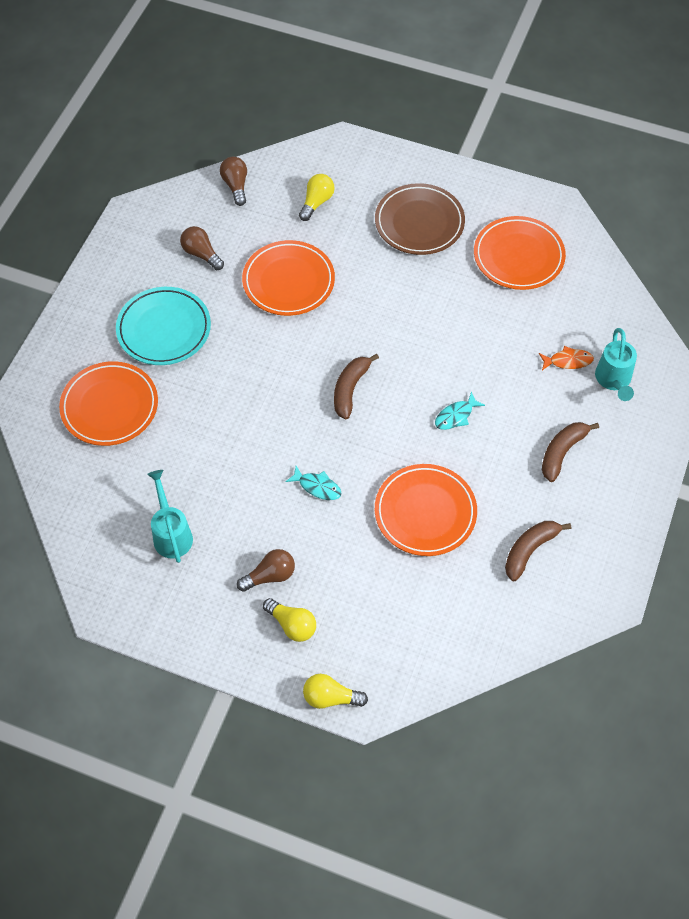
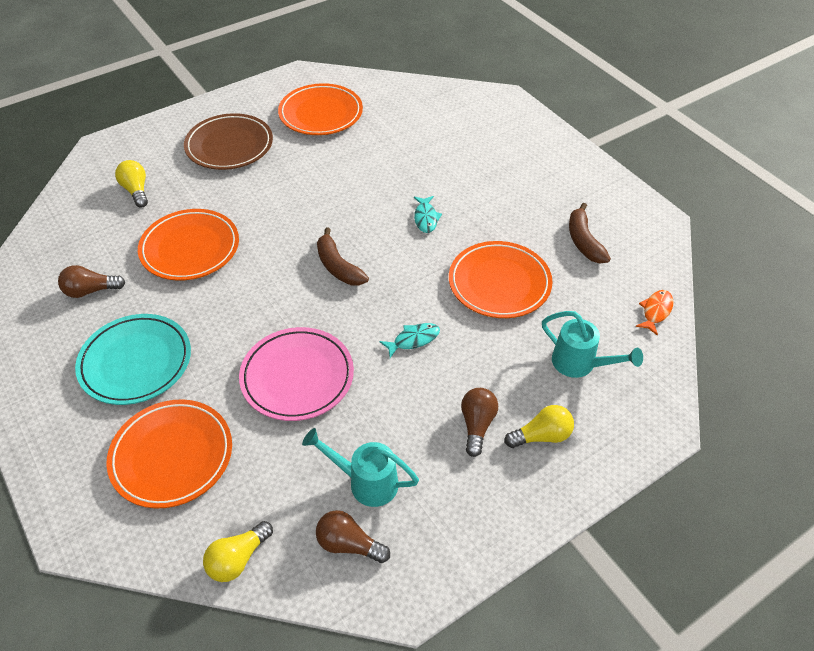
camera: 55 degrees left, 10 degrees down
(225, 434) = (297, 377): none -> pink plate
(236, 186) = (53, 230): brown light bulb -> brown light bulb (349, 544)
(330, 697) = (638, 447): yellow light bulb -> yellow light bulb (238, 559)
(562, 452) = (512, 180): brown banana -> none
(568, 361) = (436, 137): orange fish -> orange fish (655, 311)
(613, 381) = (475, 125): turquoise watering can -> turquoise watering can (580, 364)

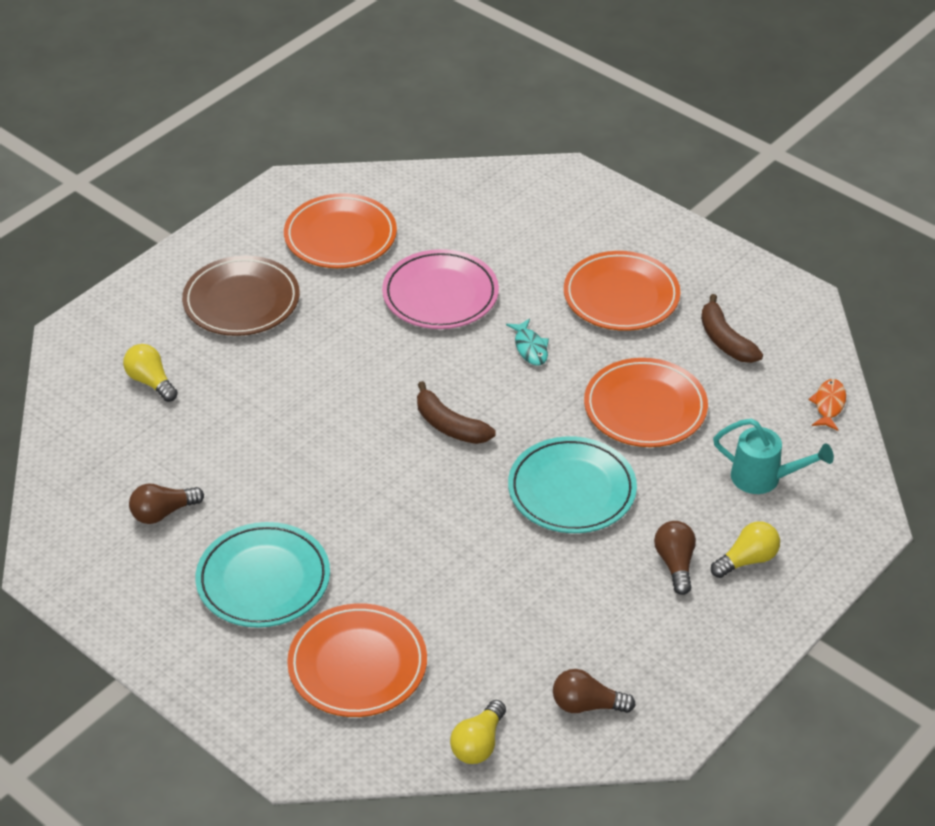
camera: 15 degrees left, 5 degrees down
(190, 248) = (259, 439): orange plate -> orange plate (621, 296)
(297, 377) = (458, 556): pink plate -> pink plate (440, 295)
(365, 482) = (579, 644): turquoise watering can -> none
(413, 340) = (572, 490): turquoise fish -> turquoise plate

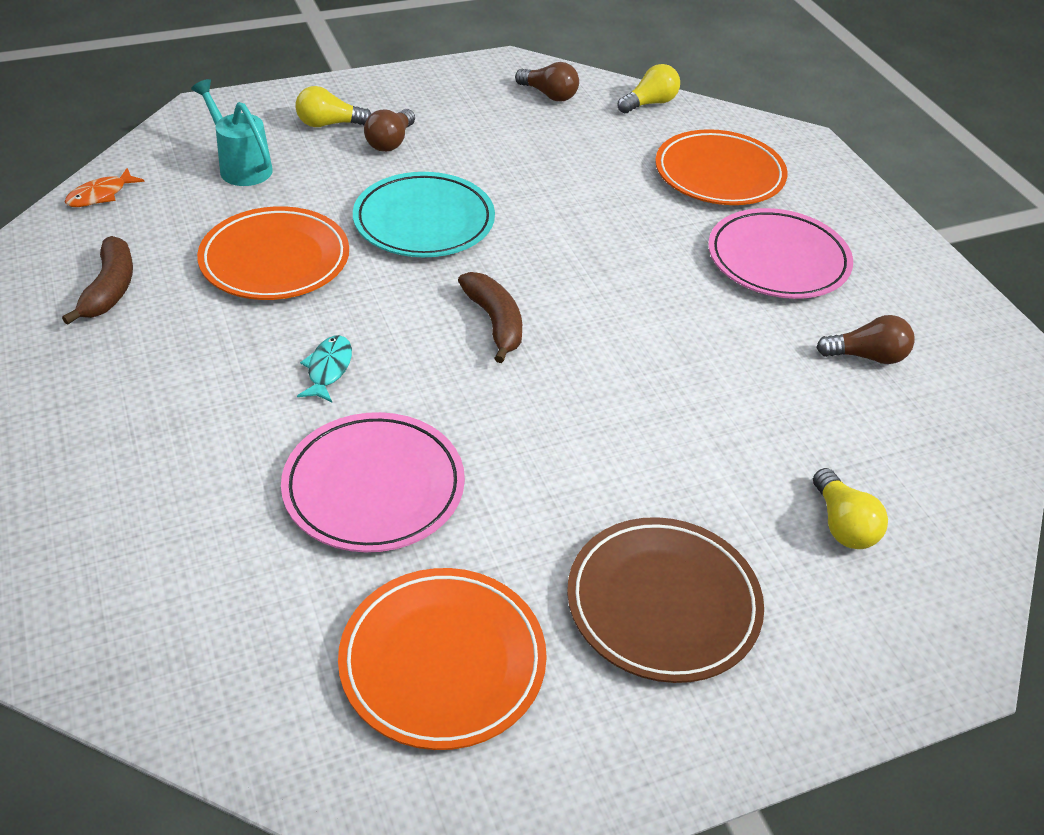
camera: 155 degrees left, 0 degrees up
(263, 580) = (778, 260): turquoise plate -> pink plate
(621, 296) = (155, 386): orange plate -> none

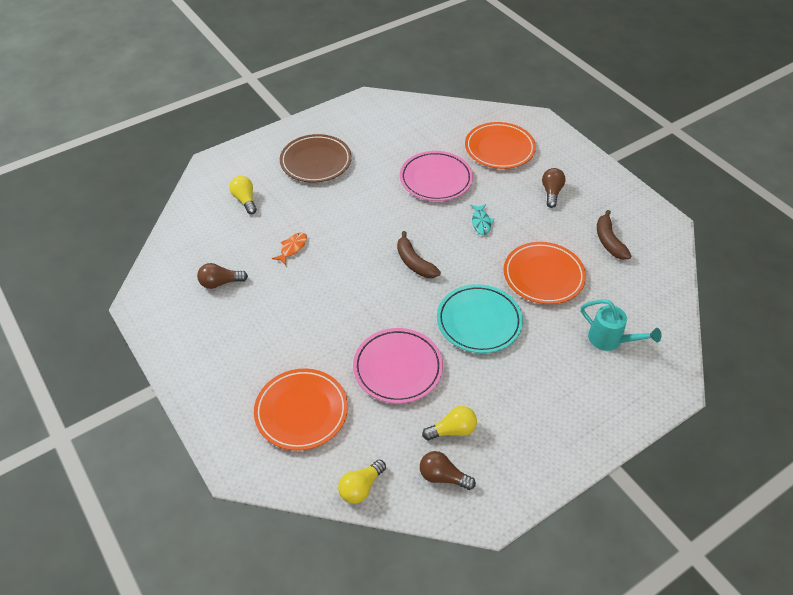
camera: 170 degrees right, 5 degrees up
(100, 195) = (668, 298): orange fish -> orange fish (292, 248)
(329, 124) = (583, 396): yellow light bulb -> yellow light bulb (452, 430)
(391, 142) = (533, 387): brown light bulb -> brown light bulb (551, 192)
(443, 661) = (388, 133): orange plate -> orange plate (499, 149)
(778, 260) = (264, 339): pink plate -> pink plate (398, 368)

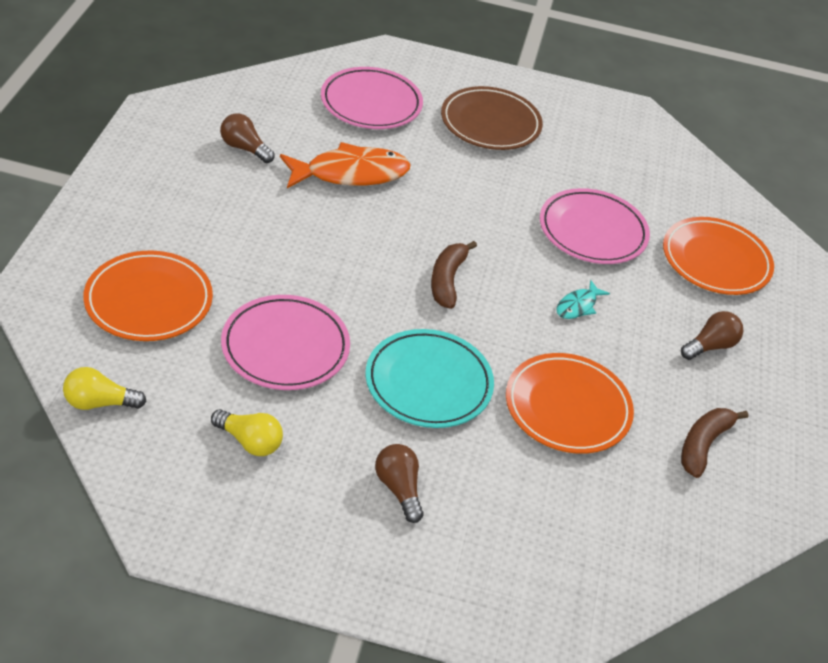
camera: 40 degrees right, 5 degrees down
(245, 200) = (371, 103): yellow light bulb -> pink plate
(292, 248) = (351, 173): orange fish -> orange fish, size x2.09
(443, 477) = (179, 467): brown light bulb -> brown light bulb (399, 489)
(610, 340) = (543, 528): turquoise watering can -> none

